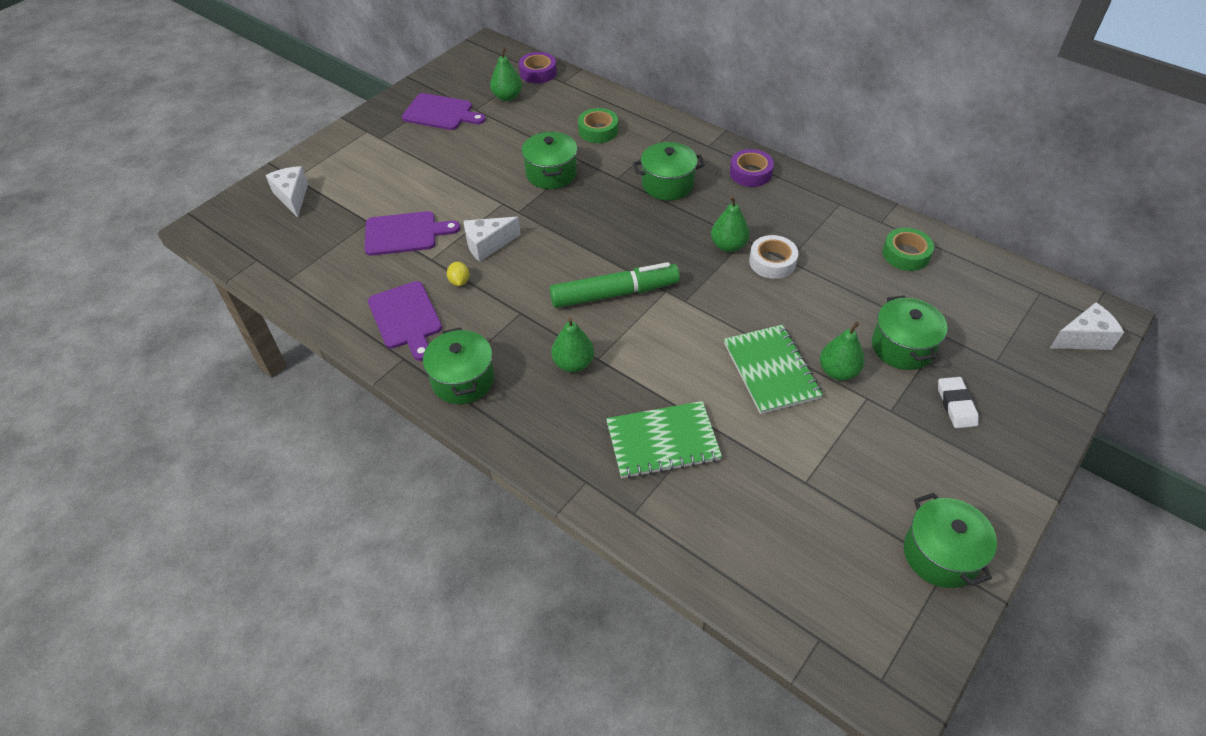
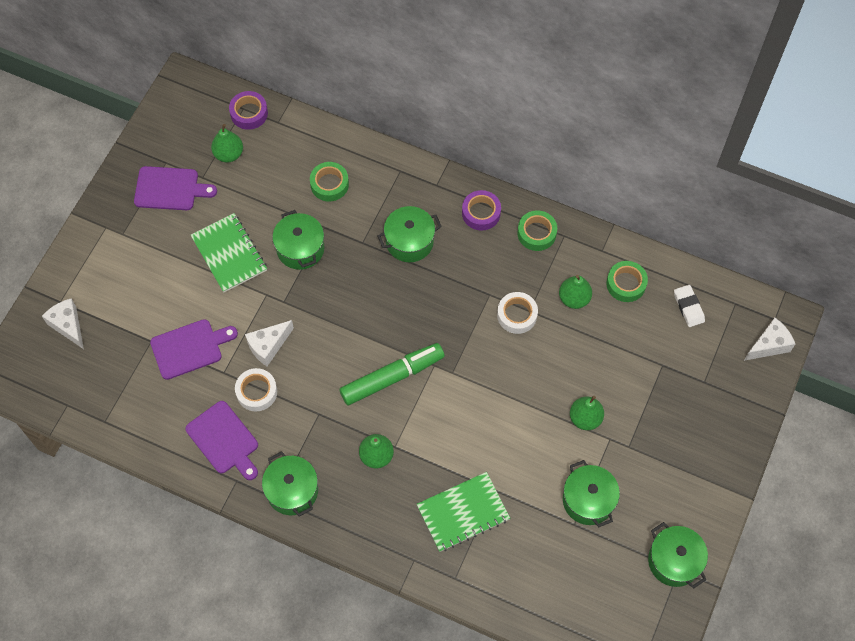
camera: 15 degrees left, 15 degrees up
(459, 281) = (256, 392): yellow lemon -> white tape
(728, 246) = (477, 304): green pear -> green pear (574, 298)
(771, 370) = (533, 428): green notebook -> green notebook (229, 254)
(808, 197) = (536, 233): none -> green tape
(902, 347) = (632, 383): green pot -> green pot (588, 500)
(956, 405) = (676, 431): white eraser -> white eraser (688, 307)

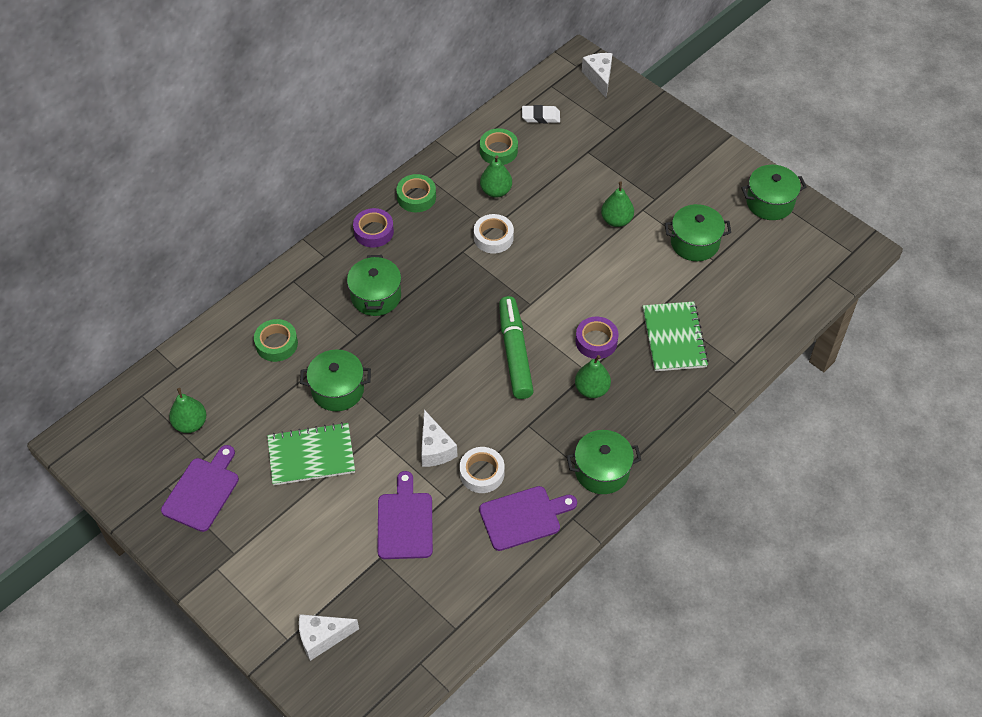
camera: 70 degrees left, 10 degrees down
(249, 113) = (151, 391): purple tape -> purple tape (596, 341)

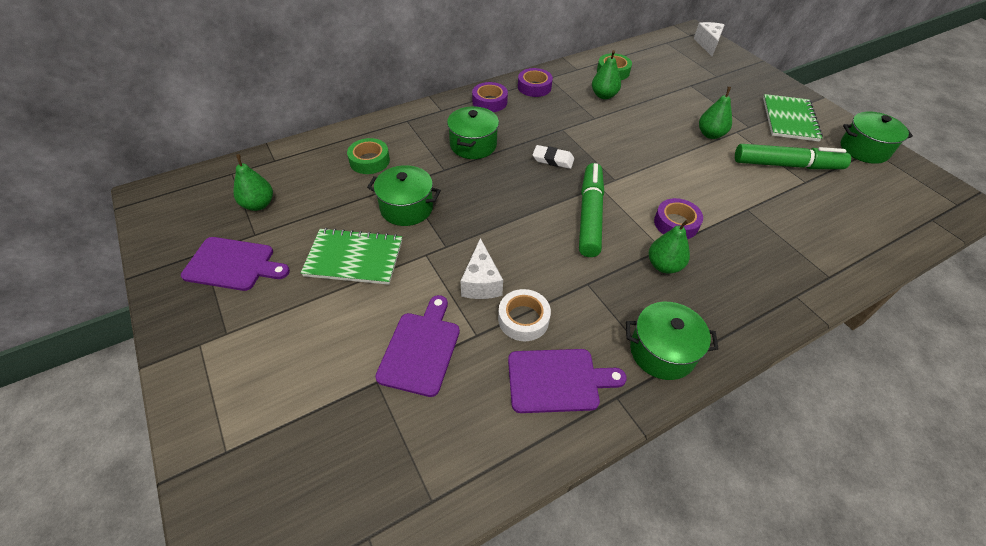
camera: 15 degrees right, 5 degrees down
(202, 491) = (233, 264): purple cutting board -> purple cutting board turned 60 degrees clockwise
(322, 638) = (266, 462): white cheese -> none
(416, 197) = (534, 87): green tape -> purple tape
(493, 237) = (593, 125): white tape -> none
(540, 116) = (654, 58): white eraser -> white eraser (553, 159)
(674, 338) = (760, 238): green notebook -> green notebook (789, 119)
(694, 243) = (786, 165): green pot -> green marker

